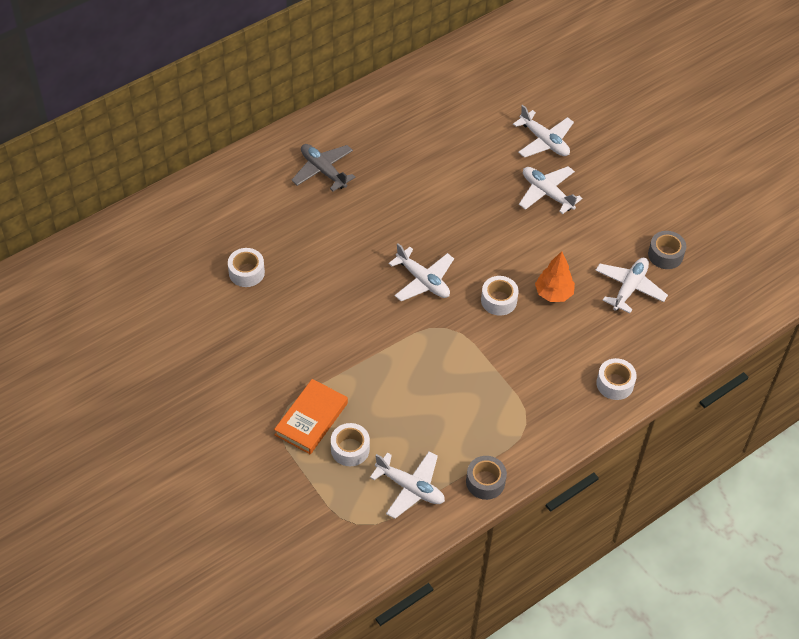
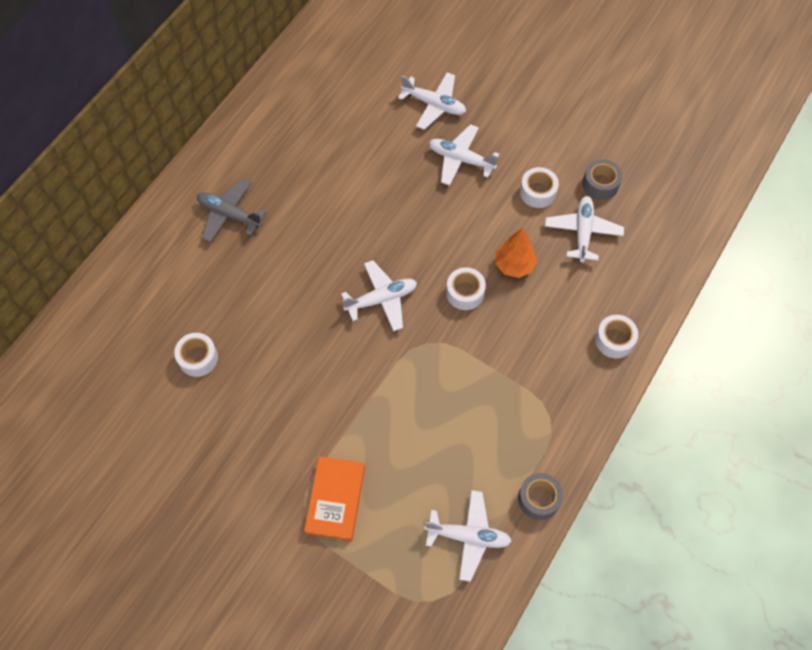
camera: 20 degrees left, 10 degrees up
(350, 449) = (389, 518): white tape -> white tape (538, 192)
(423, 281) = (381, 299): white plane -> white plane turned 45 degrees counterclockwise

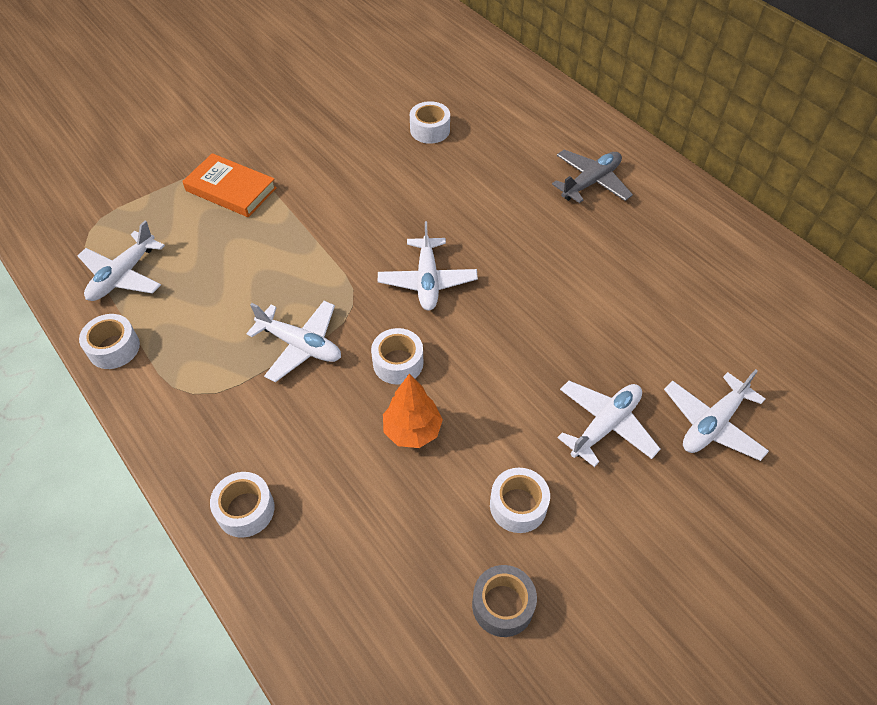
camera: 110 degrees right, 10 degrees down
(539, 499) = (114, 348): grey tape -> white tape
(582, 232) = (427, 540): white plane -> white plane (300, 345)

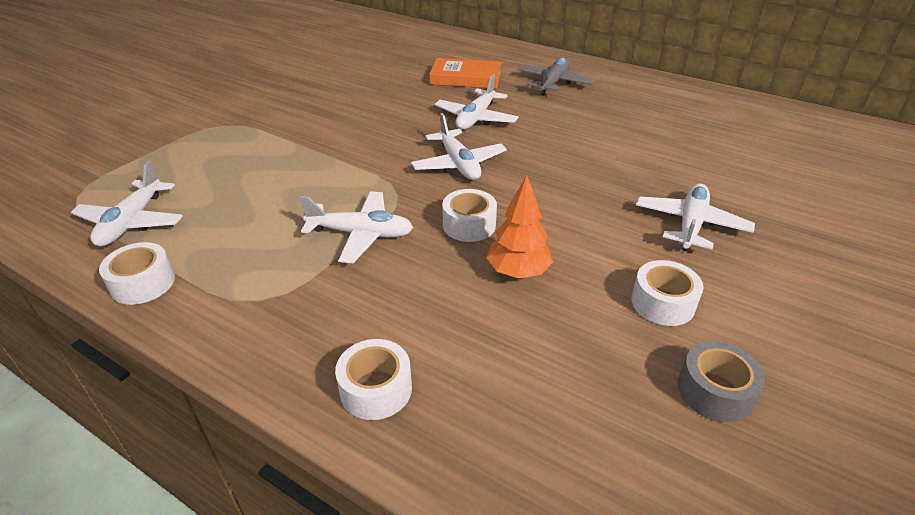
camera: 20 degrees left, 15 degrees down
(231, 189) = (227, 140): orange book -> orange book (465, 78)
(430, 130) = (398, 76): white tape -> none
(712, 424) = (774, 202): white plane -> white plane (476, 118)

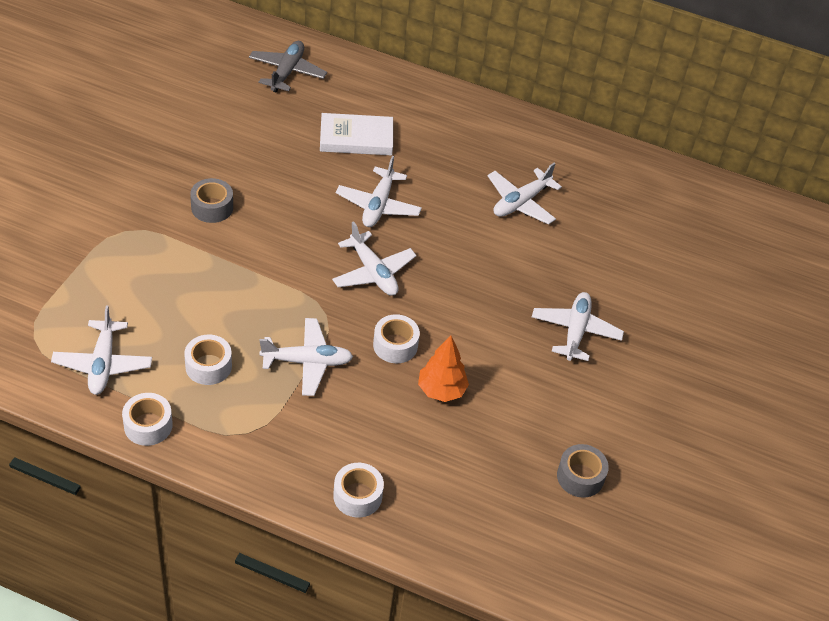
camera: 15 degrees left, 10 degrees up
(314, 114) = (212, 207): none -> grey tape
(465, 78) = (356, 138): orange book -> white book
(553, 83) = (450, 143): grey plane -> grey plane (287, 72)
(622, 122) = (521, 202): none -> white plane
(662, 303) = (550, 410): white tape -> white tape (208, 366)

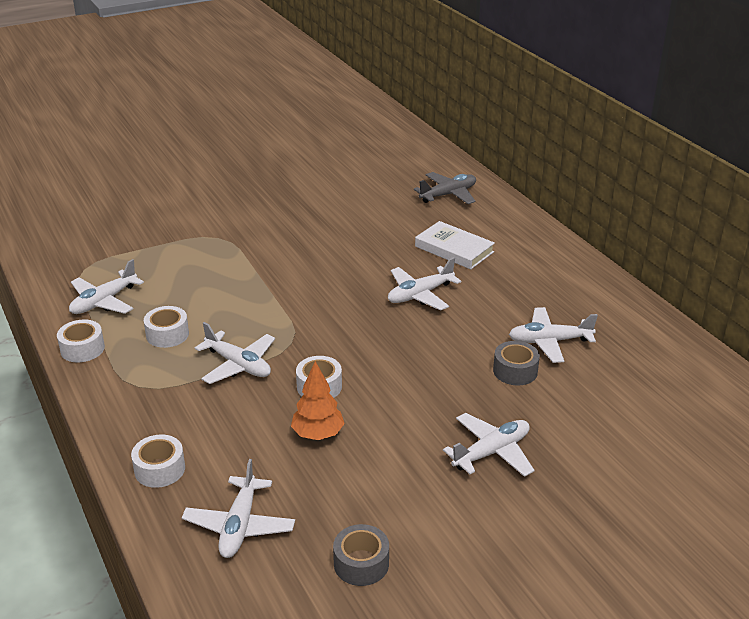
camera: 45 degrees right, 15 degrees down
(212, 207) = (293, 248): grey tape -> grey tape (515, 371)
(373, 272) = (362, 333): white plane -> white plane (239, 525)

